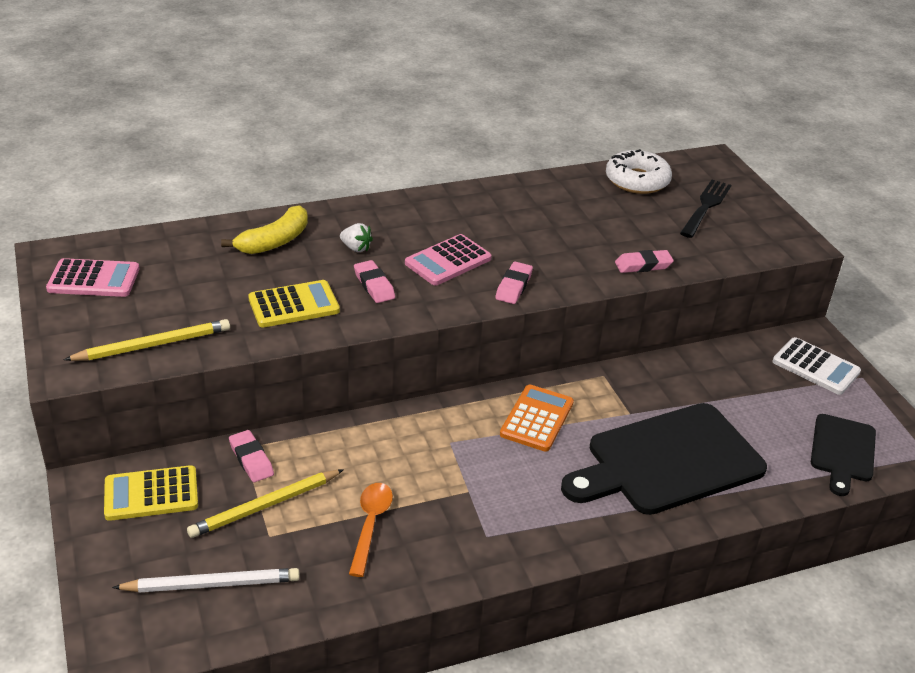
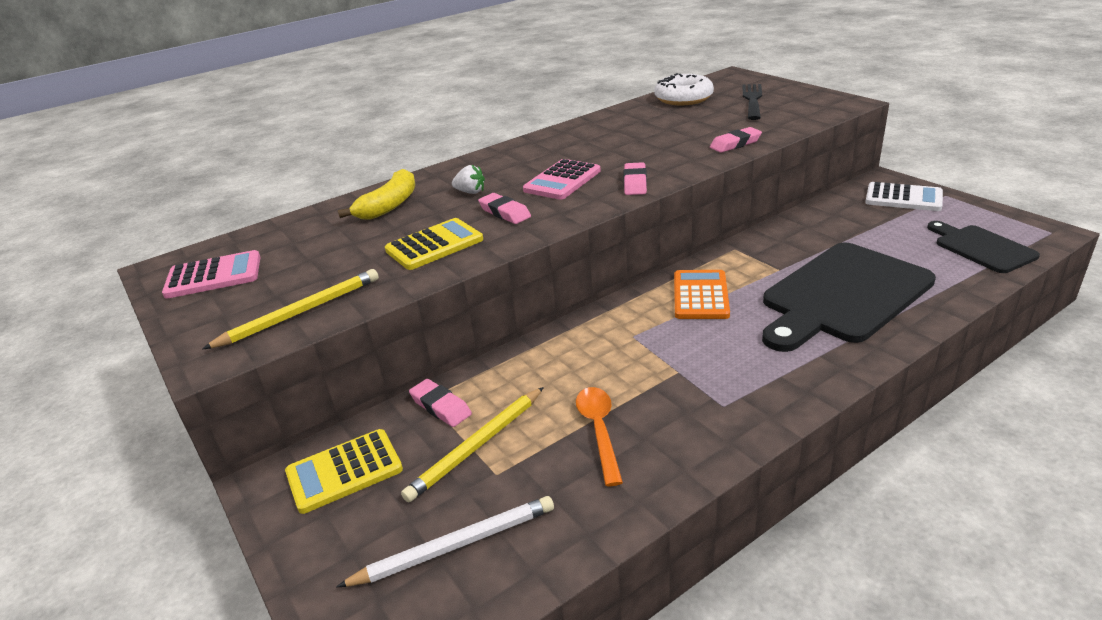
camera: 10 degrees left, 5 degrees down
(842, 451) = (981, 248): black cutting board -> black cutting board turned 150 degrees clockwise

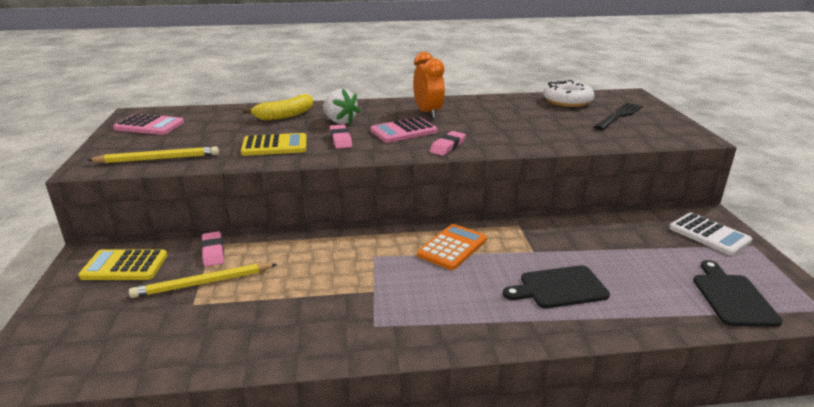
camera: 25 degrees right, 5 degrees down
(455, 546) = (123, 333): white pencil -> none
(470, 192) = (340, 121): white strawberry -> white strawberry, size x1.62
(558, 152) = (428, 113): none -> orange clock
(599, 430) = (279, 305): orange spoon -> none
(735, 144) = (558, 142): pink eraser -> none
(843, 295) = (559, 288): black cutting board -> black cutting board, size x0.55

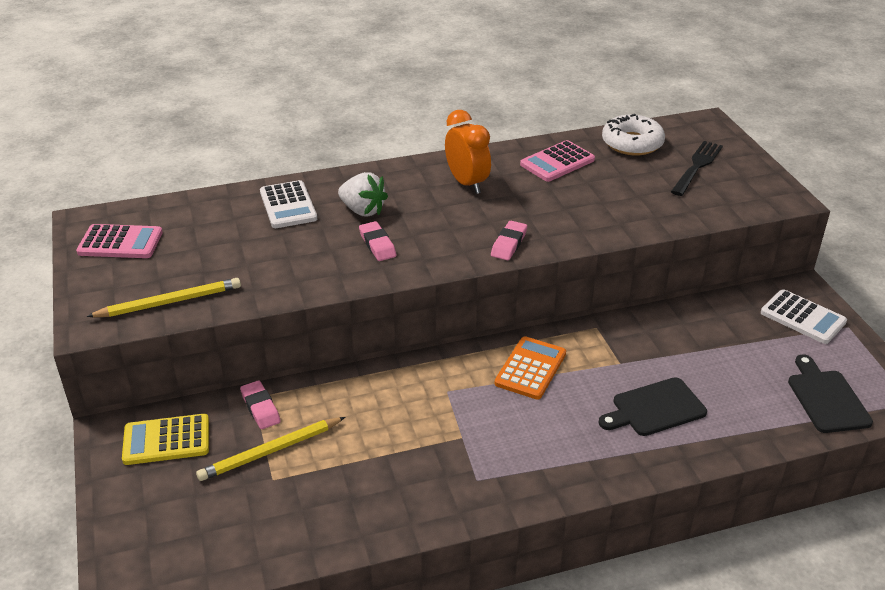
camera: 10 degrees left, 10 degrees up
(274, 146) = (301, 264): yellow calculator -> none
(285, 115) = (288, 205): yellow banana -> white calculator
(403, 131) = (448, 221): pink calculator -> pink calculator (557, 162)

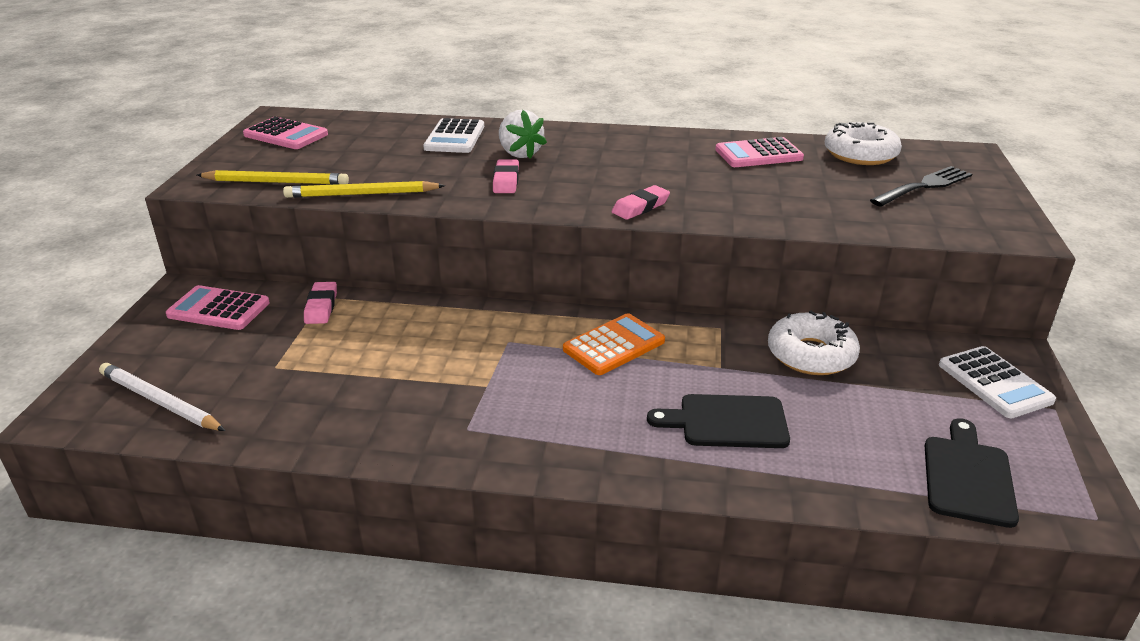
camera: 25 degrees right, 5 degrees down
(166, 440) = (219, 309): yellow calculator -> pink calculator
(202, 546) = (160, 401): none -> white pencil
(271, 451) = (296, 343): yellow pencil -> yellow pencil (362, 194)
(467, 183) = (644, 153): orange clock -> none
(674, 331) = (811, 354): none -> white donut

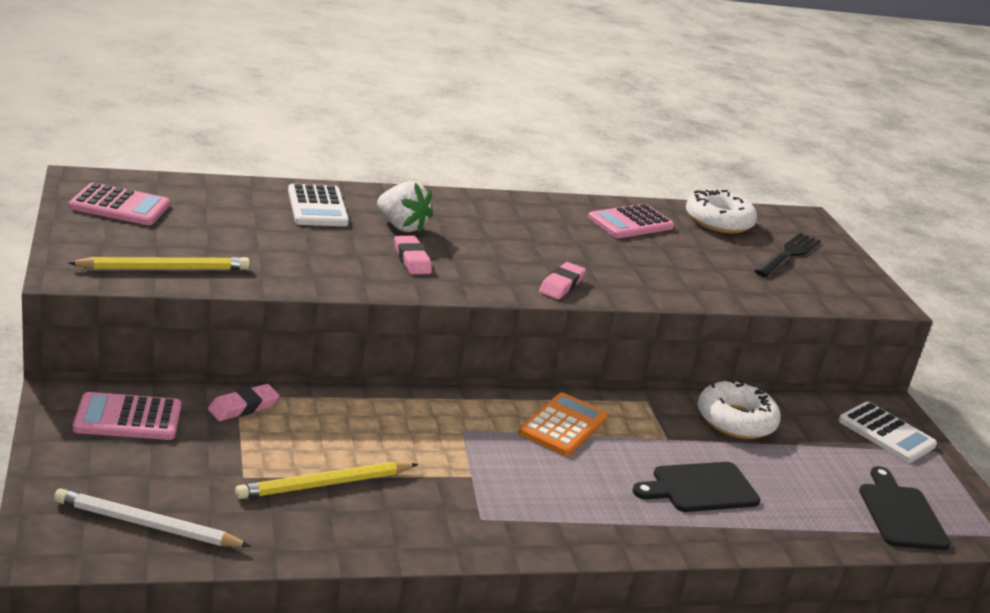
camera: 25 degrees left, 5 degrees down
(321, 307) = (243, 407): pink eraser -> pink eraser turned 75 degrees clockwise
(362, 194) = (273, 280): yellow pencil -> yellow pencil (325, 484)

